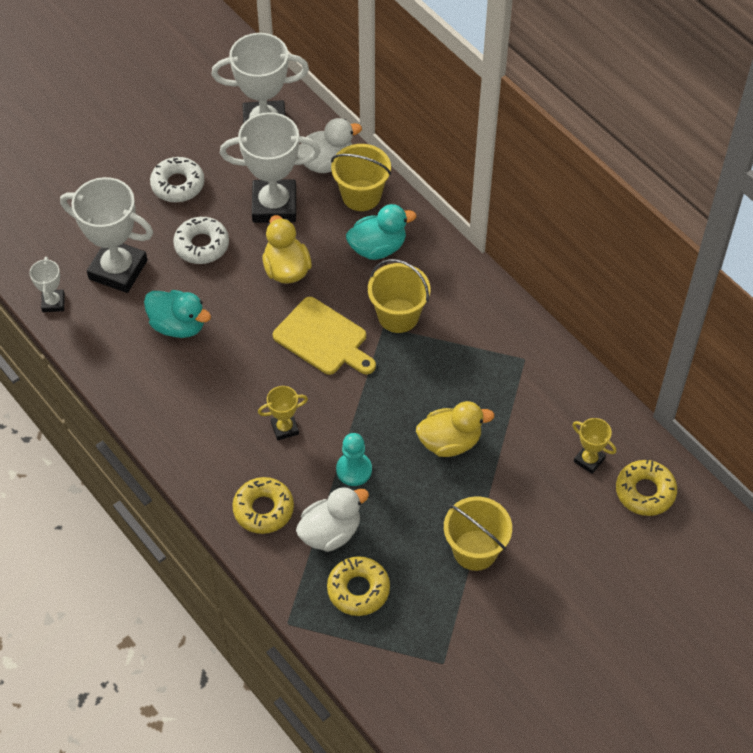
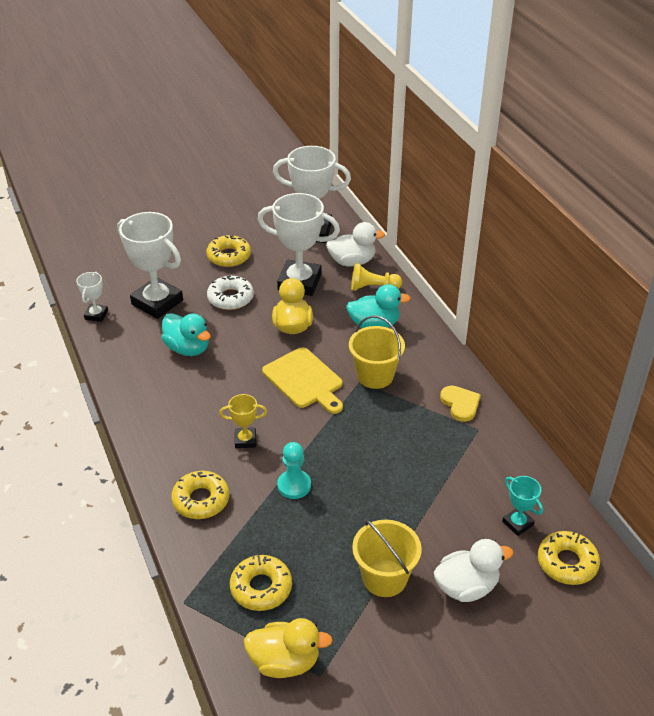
camera: 15 degrees right, 15 degrees down
(178, 184) = (229, 256): white donut -> yellow donut
(330, 532) = (254, 532): white duck -> white duck (466, 587)
(361, 195) = (373, 288): yellow bucket -> yellow pawn
(450, 442) = (389, 481): yellow duck -> yellow duck (285, 661)
(498, 332) = (460, 404): none -> yellow heart
(589, 460) = (517, 523): yellow trophy -> turquoise trophy

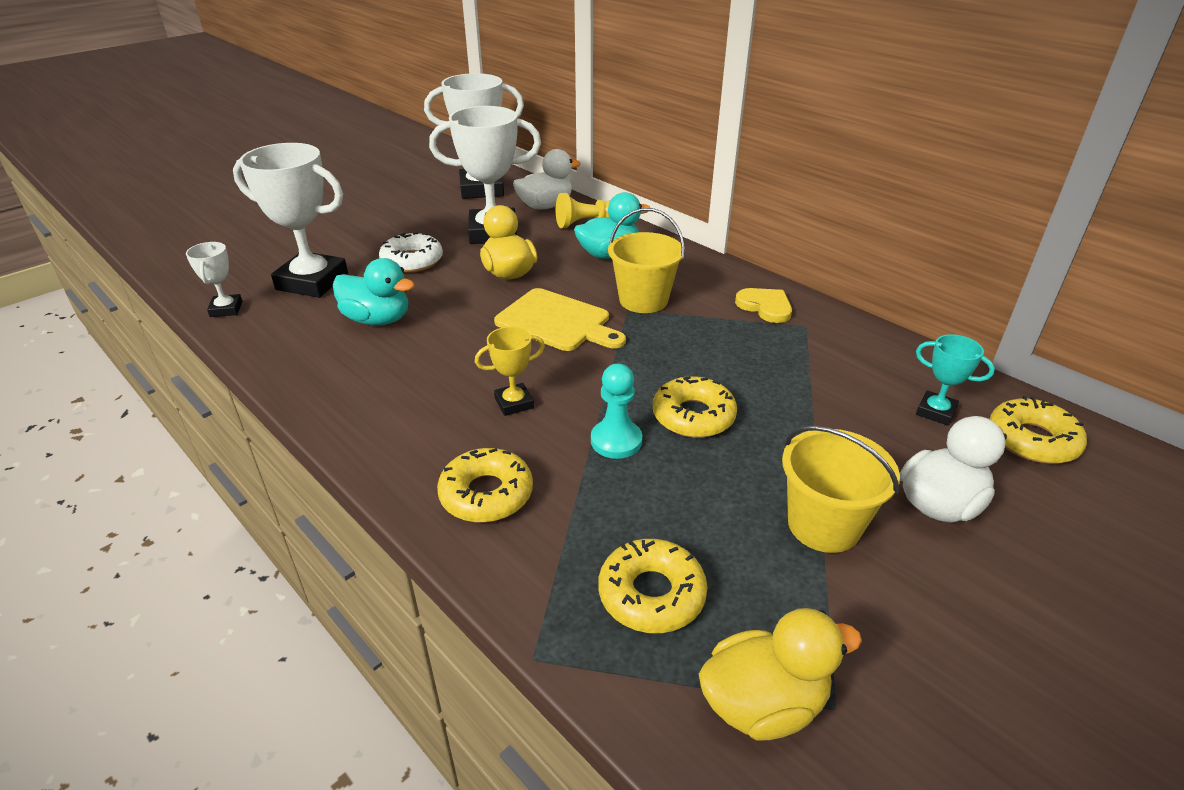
camera: 20 degrees left, 5 degrees down
(229, 256) = (390, 224): yellow donut -> yellow donut (693, 416)

